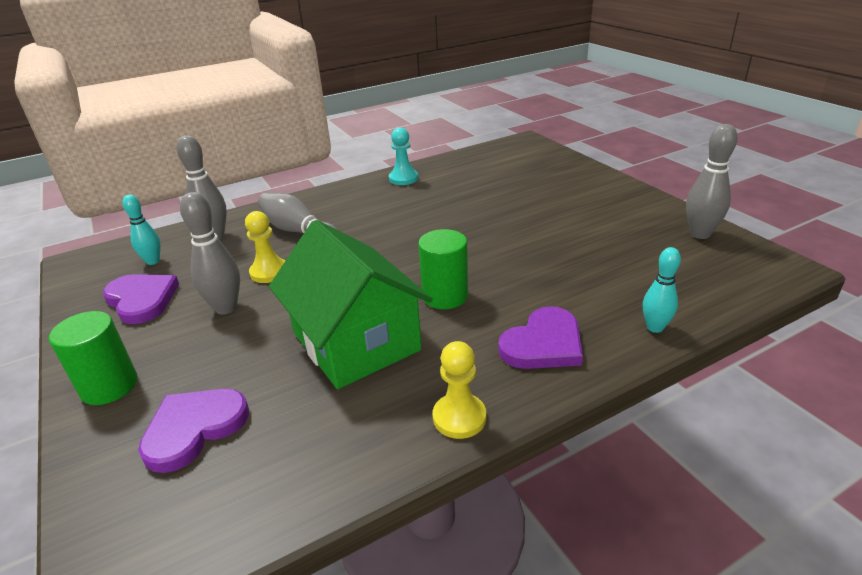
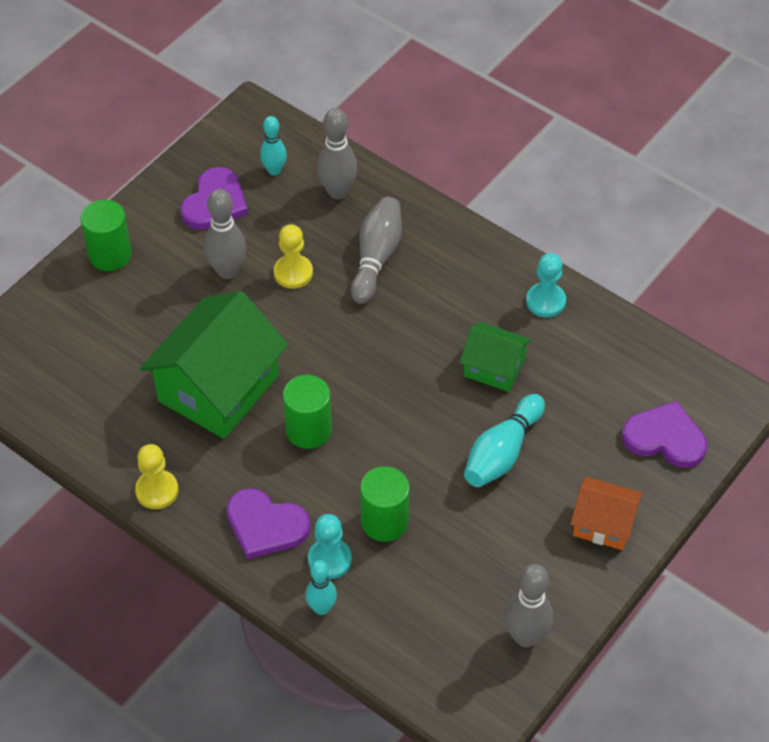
camera: 65 degrees right, 20 degrees up
(194, 428) = (90, 333): purple heart -> purple heart (665, 438)
(444, 204) = (494, 367): none -> green house
(522, 214) = (502, 452): none -> turquoise bowling pin
(566, 275) = (384, 521): none -> green cylinder
(598, 312) = (329, 559): none -> turquoise pawn
(603, 191) = (603, 524): none -> orange house

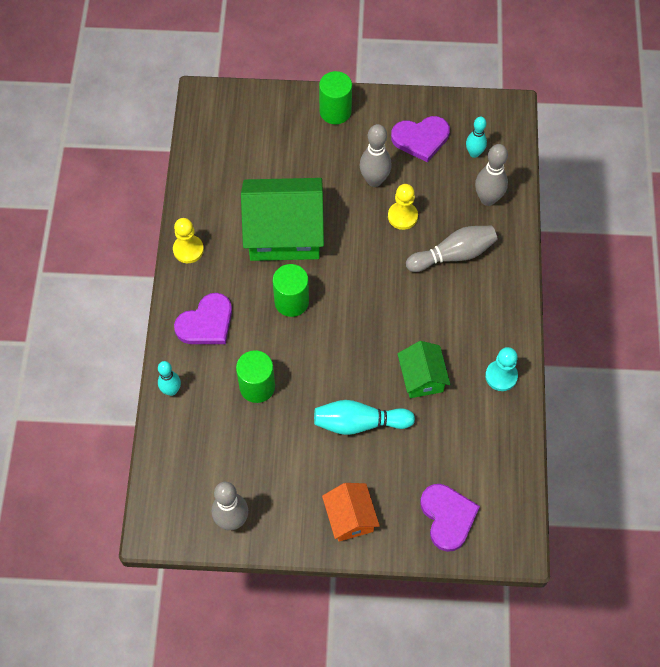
camera: 55 degrees right, 10 degrees up
(265, 526) = (206, 323): purple heart -> purple heart turned 120 degrees counterclockwise
(329, 559) = (208, 373): turquoise pawn -> none

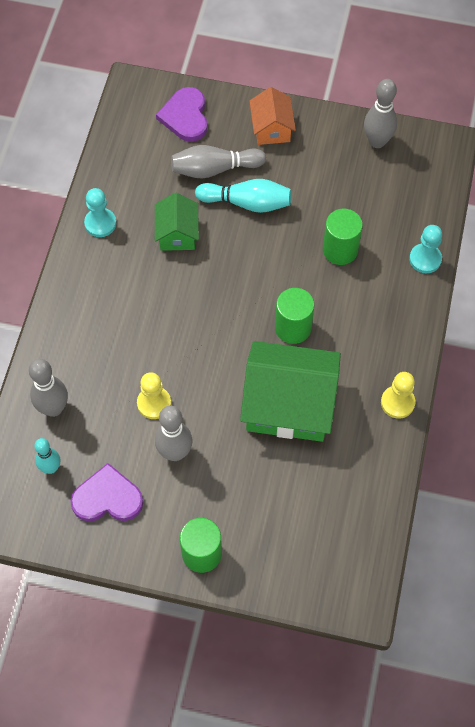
camera: 170 degrees left, 0 degrees up
(171, 390) = (425, 259): turquoise bowling pin -> turquoise pawn
(206, 323) = (384, 319): purple heart -> none
(453, 255) = (110, 351): grey bowling pin -> grey bowling pin (214, 169)

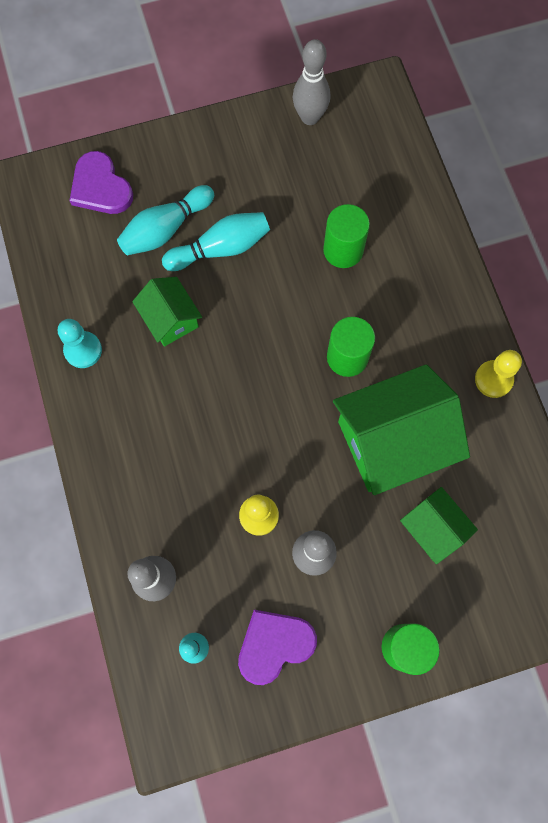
camera: 30 degrees left, 10 degrees up
(214, 169) = (165, 229): grey bowling pin -> turquoise bowling pin
(271, 128) = (197, 156): orange house -> none
(279, 483) = (433, 528): none -> green house
(425, 259) = (429, 216): turquoise pawn -> none

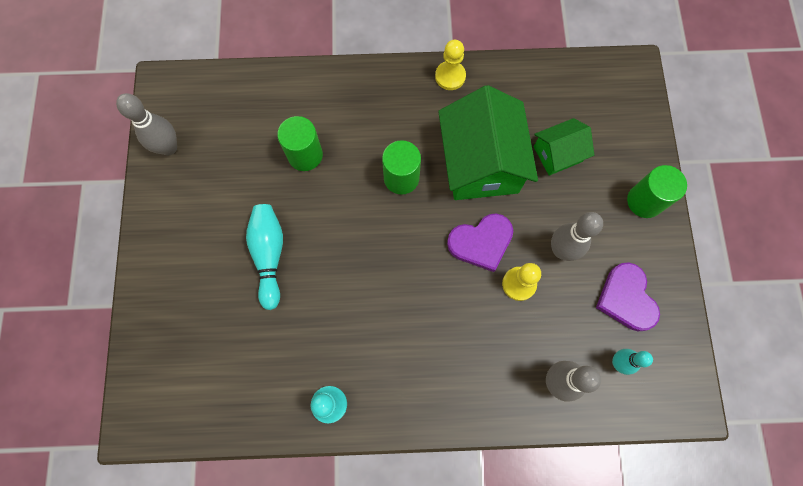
camera: 75 degrees left, 0 degrees up
(100, 187) = (168, 351): purple heart -> purple heart (481, 242)
(165, 229) = (233, 300): turquoise bowling pin -> none
(170, 319) = (323, 316): green house -> none

